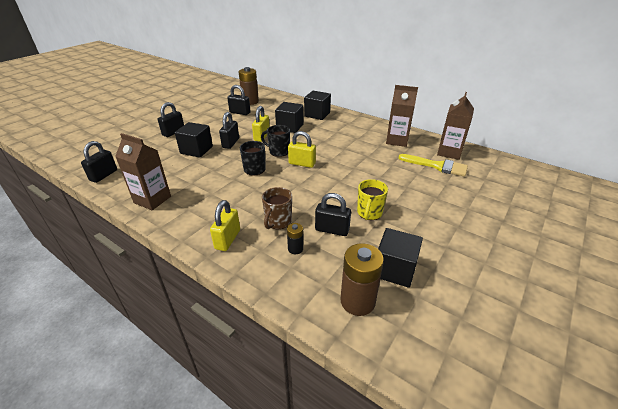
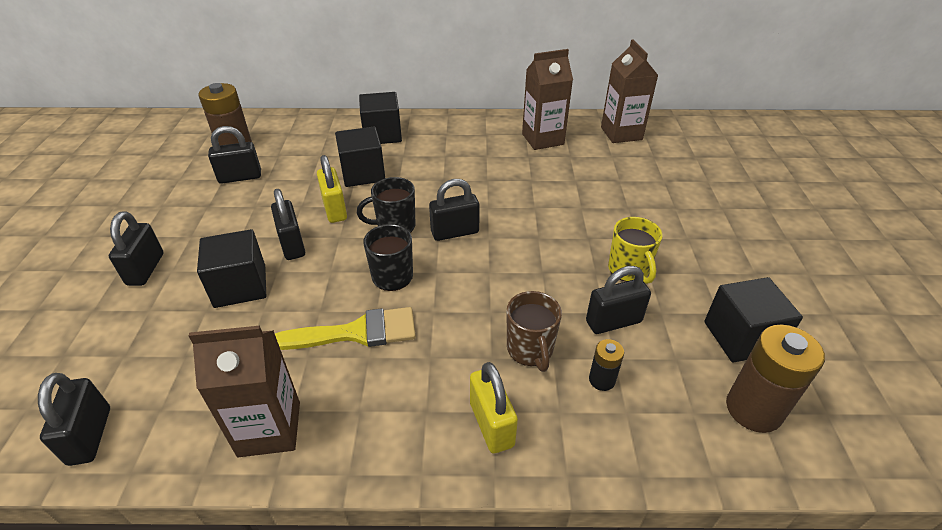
camera: 35 degrees left, 5 degrees up
(302, 163) = (455, 232): yellow padlock -> black padlock
(437, 166) = (629, 160): yellow brush -> yellow brush (356, 332)

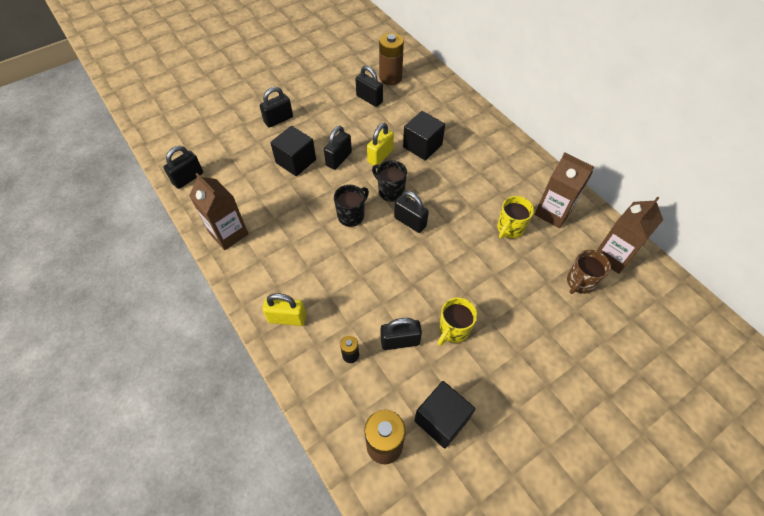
camera: 55 degrees right, 15 degrees up
(356, 332) = (302, 227): yellow brush -> none
(382, 134) = (469, 128): black cube -> none
(491, 424) = (287, 318): yellow padlock -> yellow padlock turned 60 degrees clockwise
(530, 350) = (347, 310): brown mug -> brown mug (580, 282)
(535, 171) = (509, 228): none -> yellow mug
(613, 322) = (400, 341): black padlock -> black padlock turned 45 degrees counterclockwise

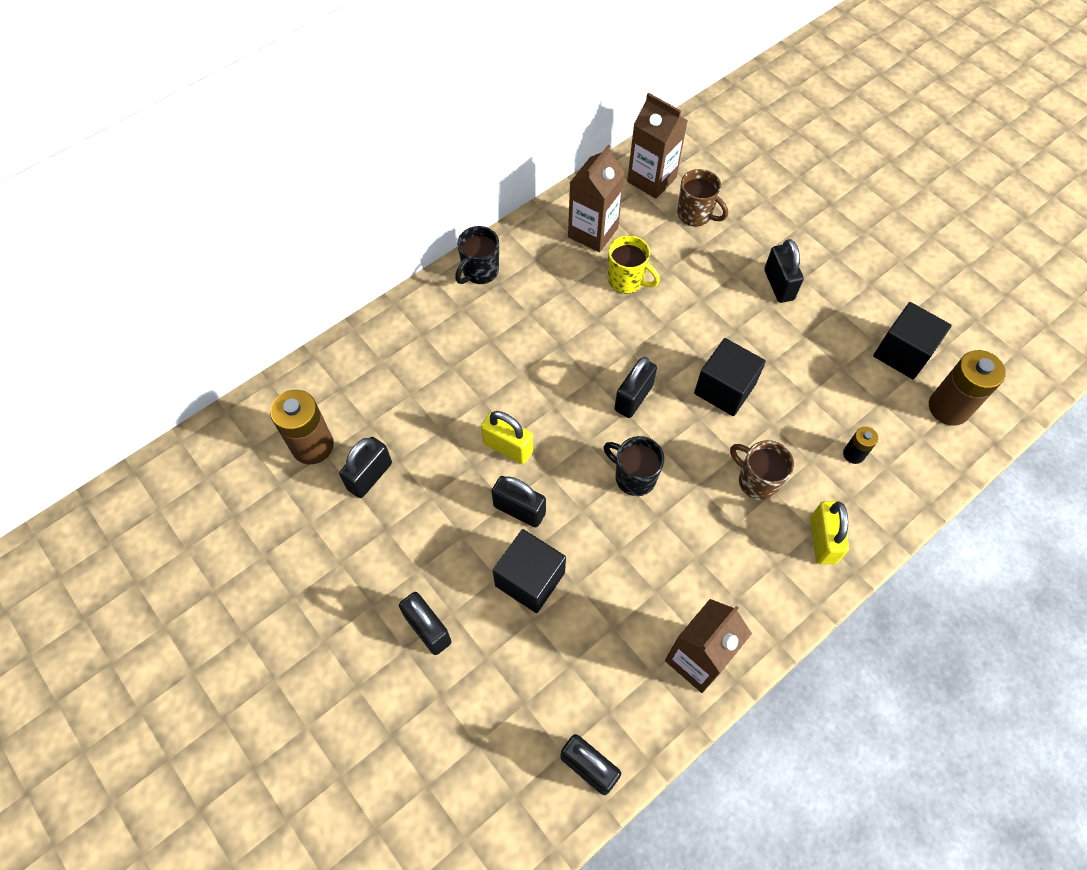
camera: 95 degrees left, 5 degrees up
(338, 285) = (757, 481): none -> brown mug
(390, 191) = (580, 427): black mug -> black mug (479, 271)
(400, 341) = (820, 399): black padlock -> black padlock (778, 285)
(422, 146) = (481, 388): black cube -> black cube (724, 389)
(453, 330) = (790, 343): yellow mug -> none

